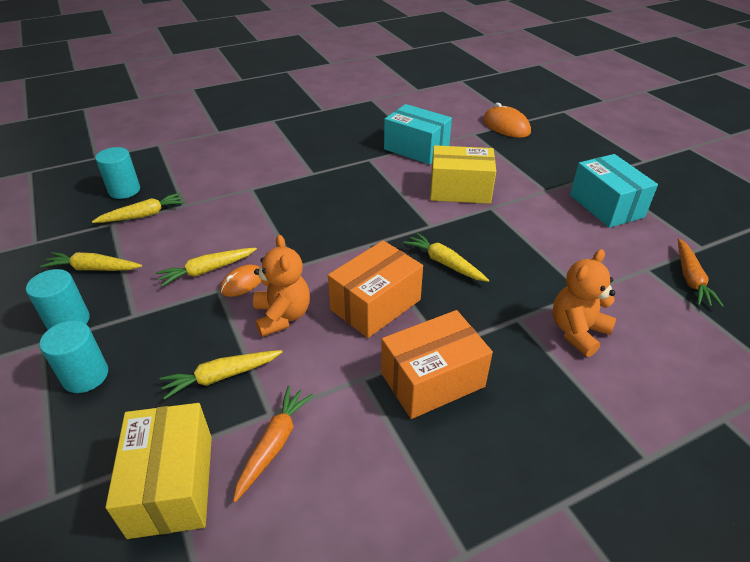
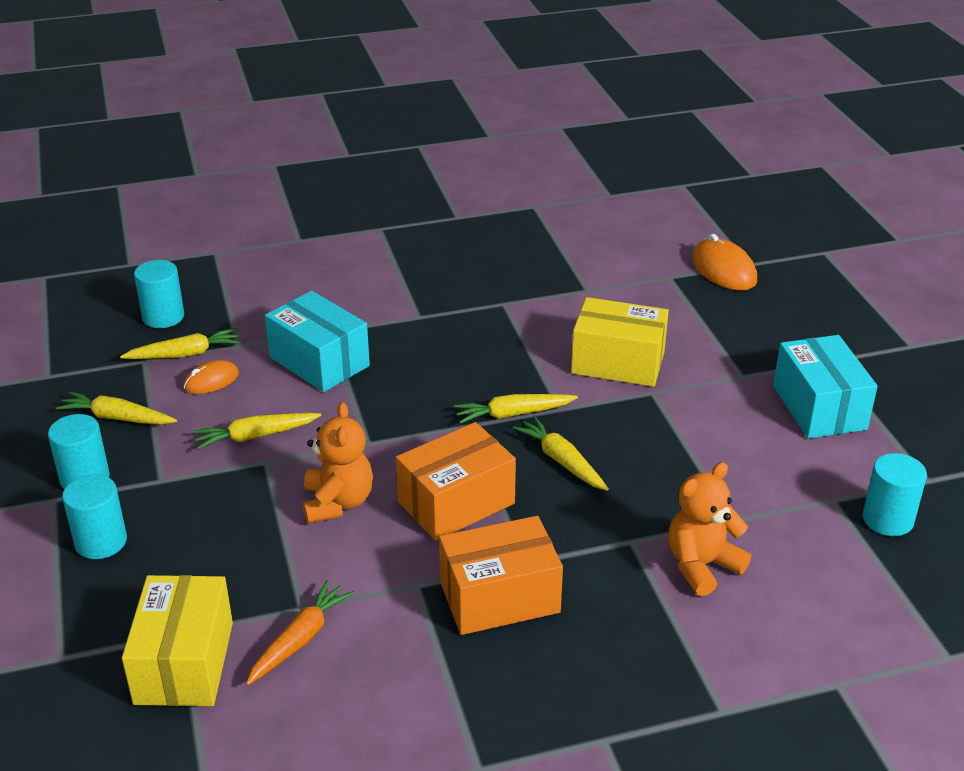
camera: 10 degrees right, 5 degrees down
(221, 376) = (253, 562): yellow carrot -> yellow carrot (513, 414)
(242, 283) = (296, 456): orange mouse -> orange mouse (211, 381)
(416, 149) = (576, 293): turquoise box -> turquoise box (319, 362)
(690, 279) = (887, 519): orange carrot -> turquoise cylinder

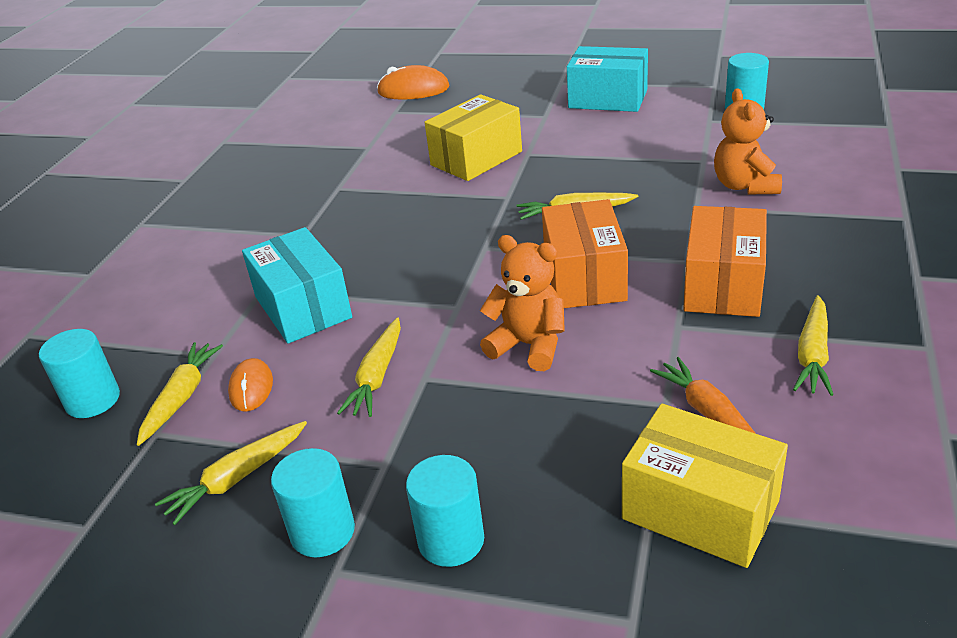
camera: 55 degrees left, 0 degrees up
(319, 362) = (303, 307): turquoise box -> turquoise box turned 75 degrees clockwise
(513, 414) = (492, 220): yellow carrot -> yellow carrot (812, 355)

